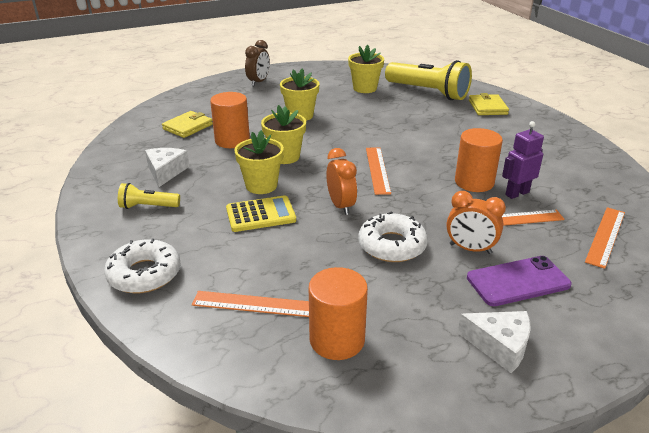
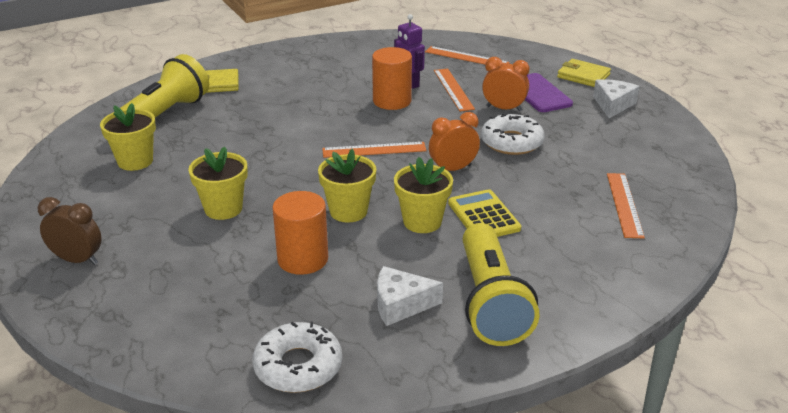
camera: 95 degrees left, 0 degrees up
(144, 274) = (615, 276): white donut -> white donut (298, 366)
(148, 206) = (490, 302): yellow flashlight -> yellow flashlight, size x2.04
(188, 127) = (254, 310): yellow wallet -> yellow wallet (583, 76)
(337, 340) = (643, 164): orange cylinder -> none
(470, 249) = (504, 108): orange clock -> orange clock turned 90 degrees counterclockwise

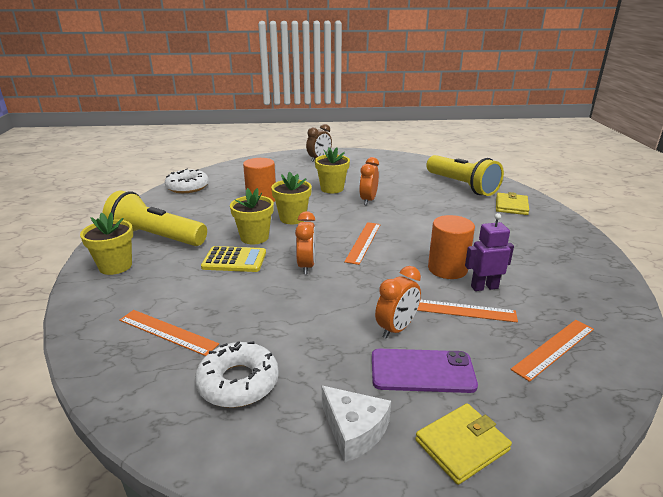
camera: 115 degrees right, 5 degrees down
(135, 161) = (405, 175): yellow flower pot -> yellow flower pot (115, 266)
(251, 171) = (368, 200): none -> orange clock
(401, 304) = (191, 214): white cheese -> none
(511, 142) = (324, 309): white donut -> white donut (238, 382)

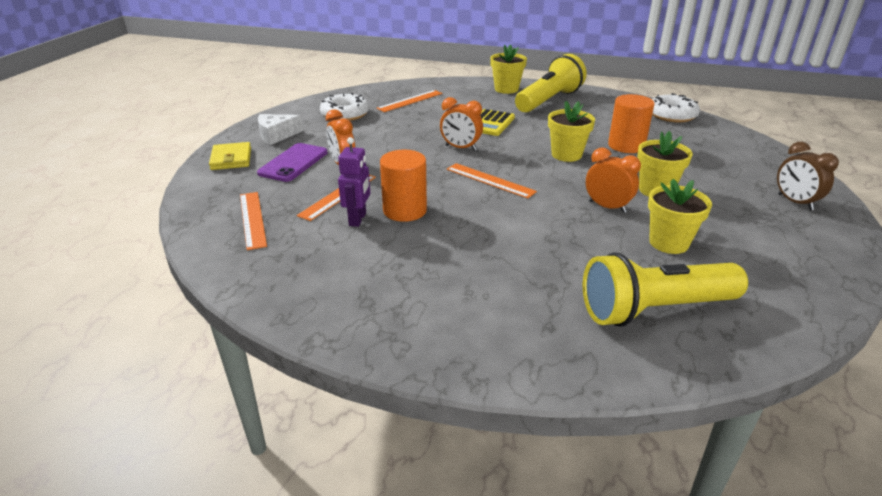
camera: 110 degrees right, 5 degrees up
(254, 237) = (529, 134): yellow flower pot -> yellow flower pot (668, 243)
(511, 206) = (546, 330): yellow wallet -> none

